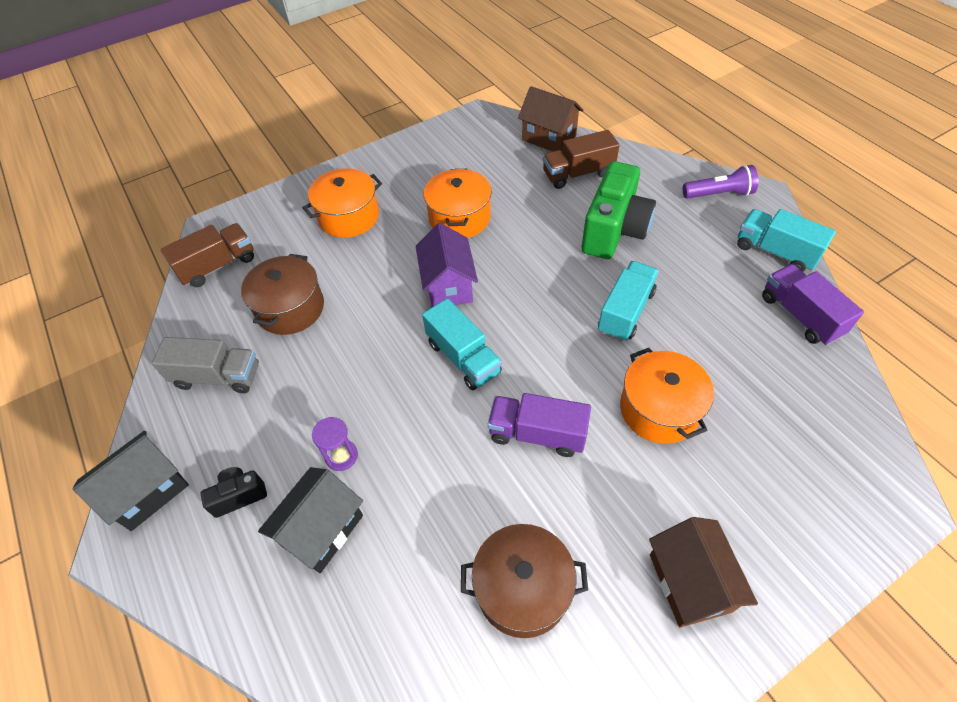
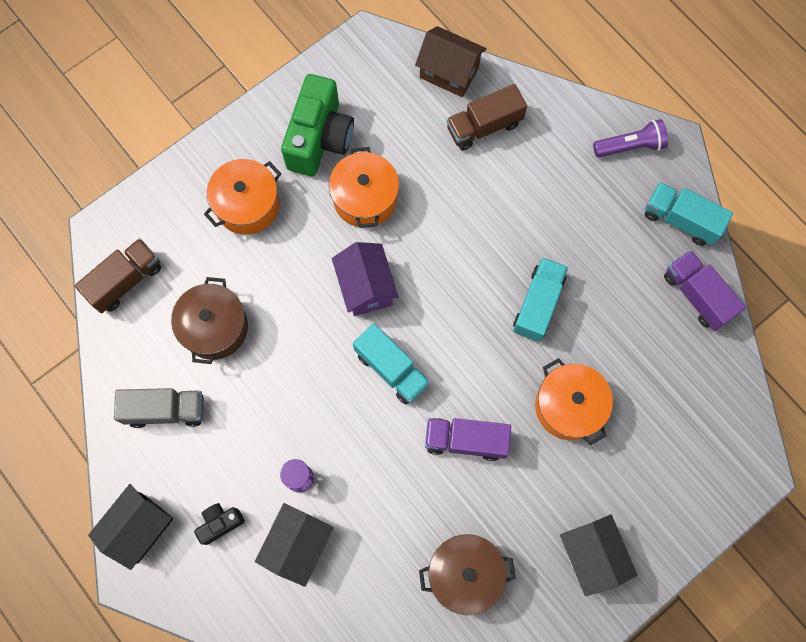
camera: 10 degrees left, 20 degrees up
(614, 230) = (524, 204): green camera -> green camera (320, 139)
(690, 582) = (591, 555): brown house -> black house

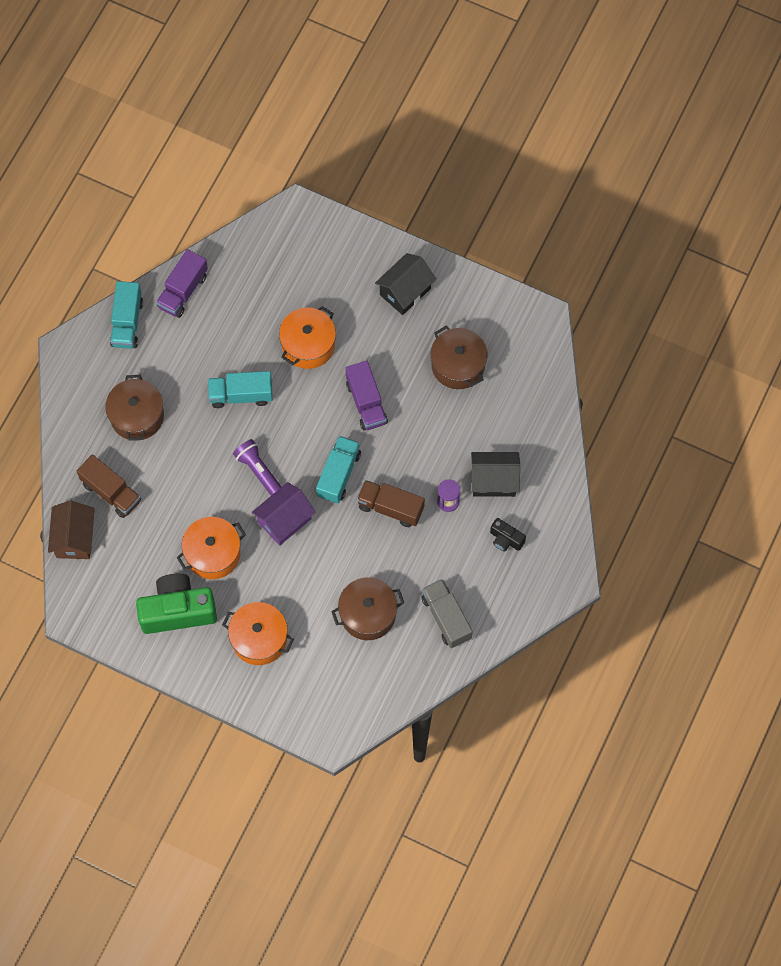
camera: 115 degrees left, 5 degrees down
(125, 281) = (363, 699): brown truck -> brown truck (390, 508)
(140, 527) = (536, 592): black house -> none
(561, 186) = (137, 416): none -> brown pot
(630, 146) = (80, 379): purple flashlight -> purple flashlight (258, 470)

